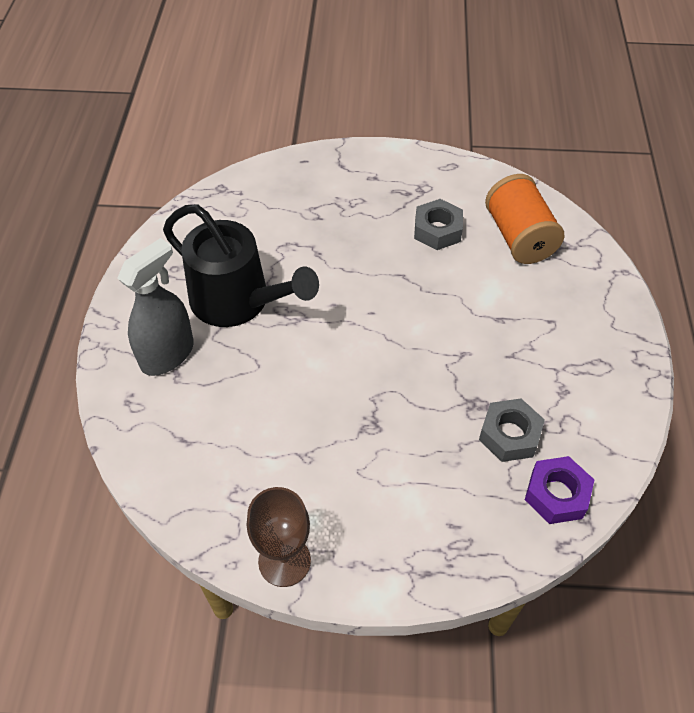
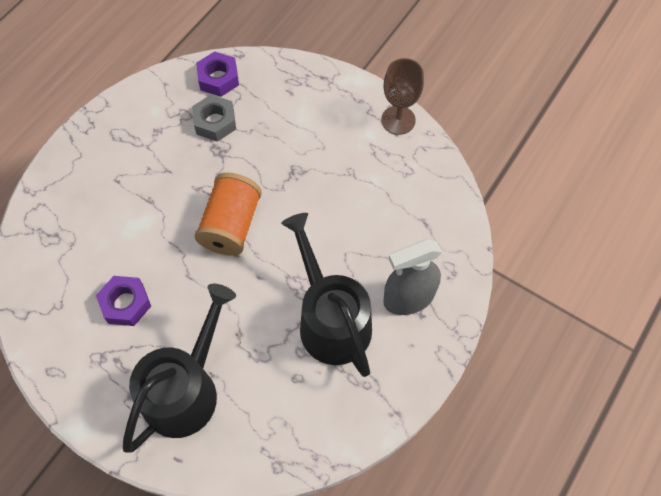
camera: 150 degrees left, 10 degrees up
(332, 199) = (186, 389): none -> black watering can
(437, 230) = (126, 303): grey nut -> purple nut
(519, 237) = (70, 261): orange spool -> orange spool (231, 225)

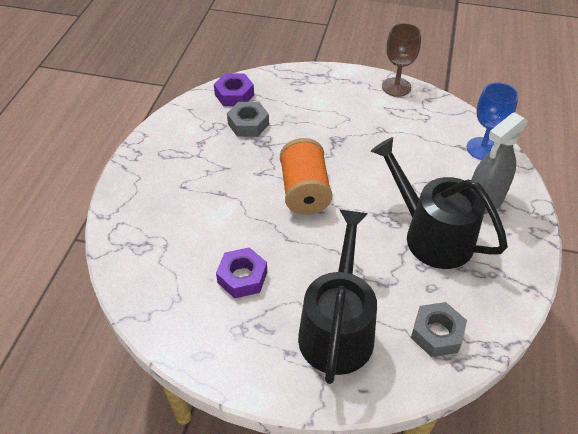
camera: 20 degrees left, 15 degrees down
(275, 428) = (437, 333): none -> grey nut
(446, 232) = (482, 149): none -> blue goblet

